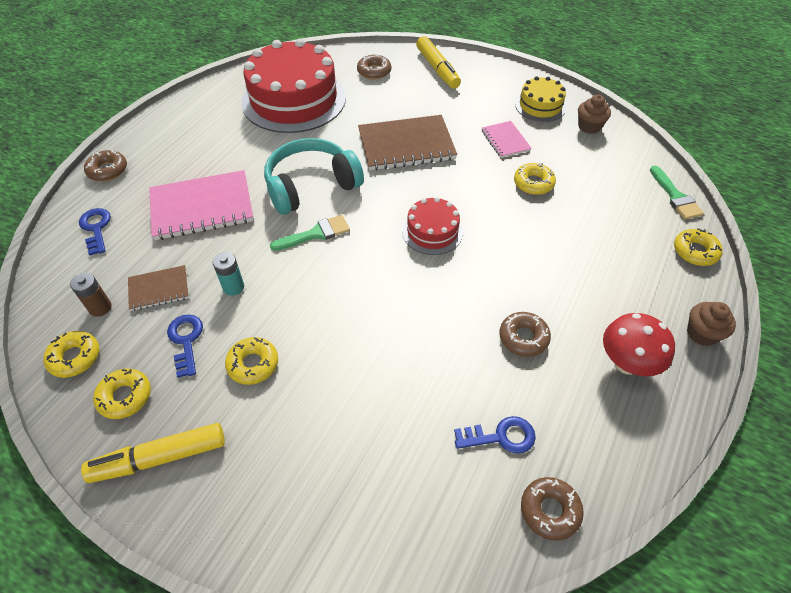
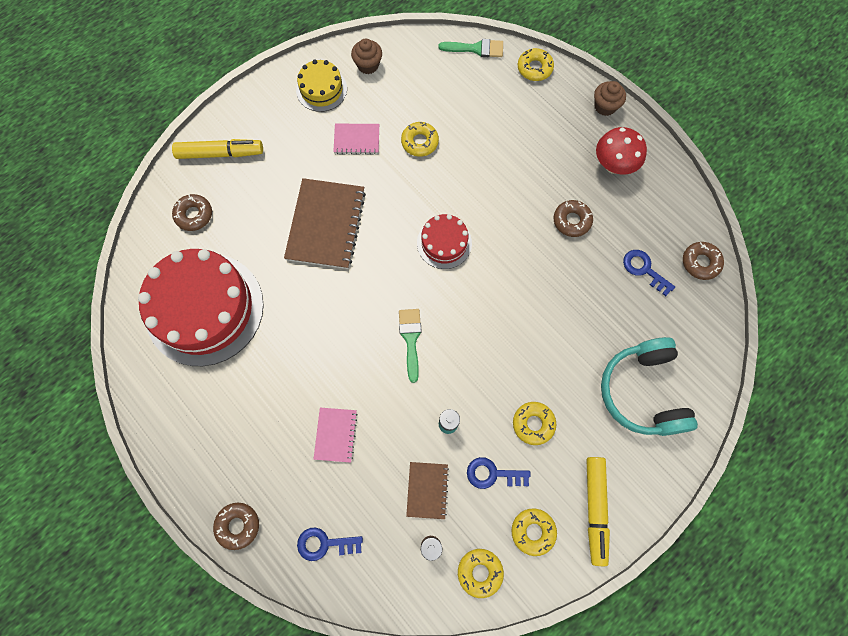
camera: 70 degrees left, 20 degrees up
(202, 207) = (336, 435): pink notebook -> pink notebook, size x0.53
(311, 186) = (347, 326): turquoise headphones -> turquoise headphones (642, 392)
(501, 437) = (644, 270): blue key -> blue key turned 60 degrees counterclockwise

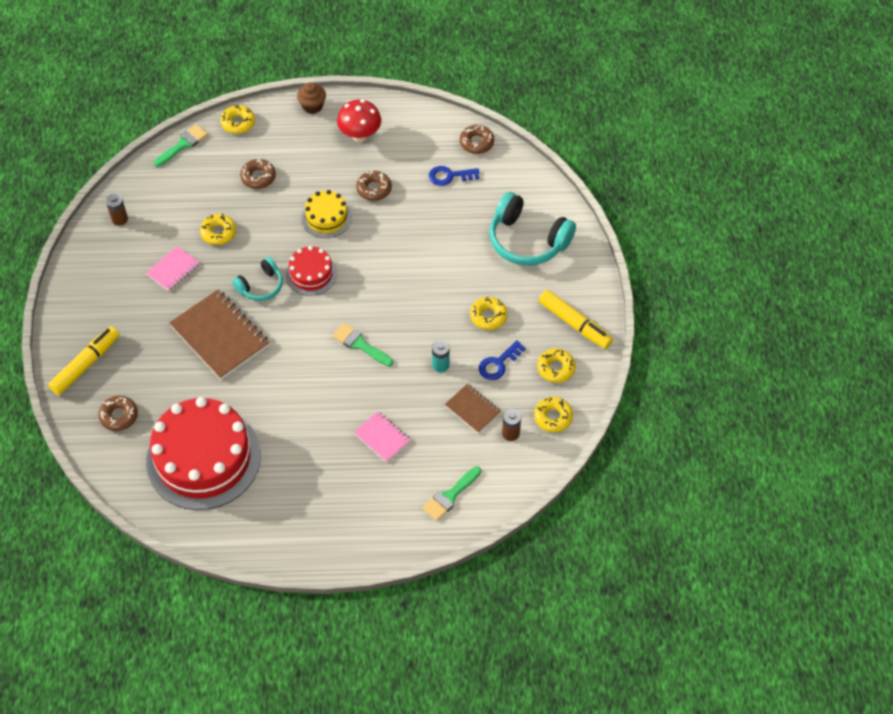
camera: 50 degrees left, 15 degrees down
(238, 525) = (387, 542): brown donut -> brown donut (258, 177)
(321, 89) = (106, 262): yellow cake -> yellow cake (326, 217)
(324, 544) = (450, 496): blue key -> green brush
(368, 65) = (119, 219): brown cupcake -> brown battery
(398, 215) = (261, 286): none -> turquoise headphones

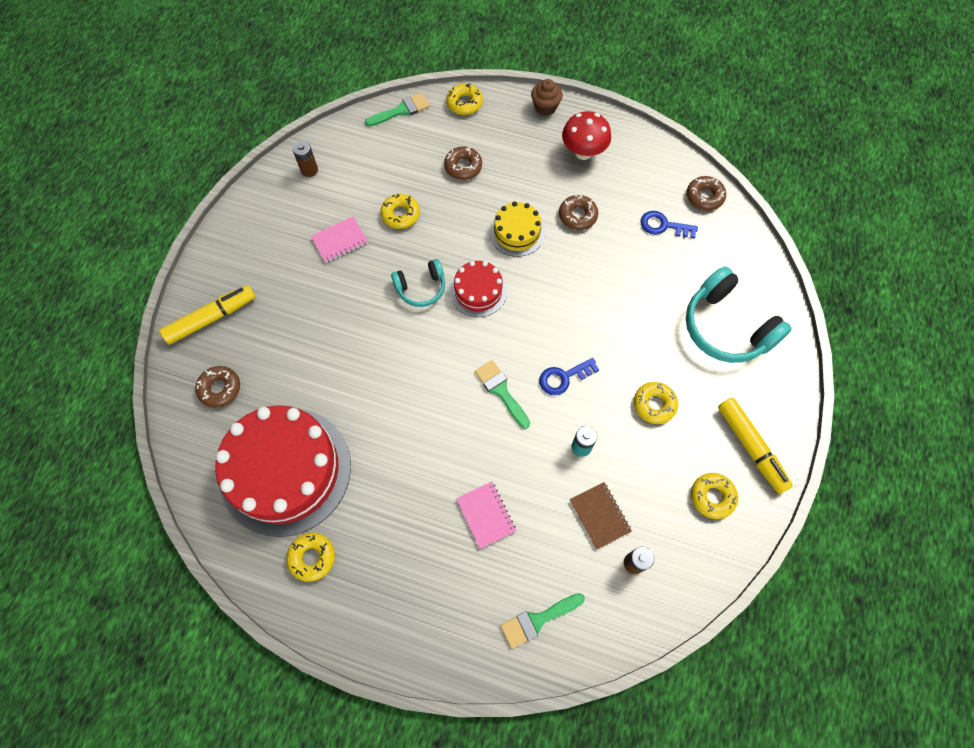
camera: 20 degrees right, 10 degrees up
(220, 336) = (358, 331): brown notebook -> none
(498, 363) = (647, 468): blue key -> blue key (563, 377)
(553, 417) = (690, 559): yellow donut -> yellow donut (312, 557)

